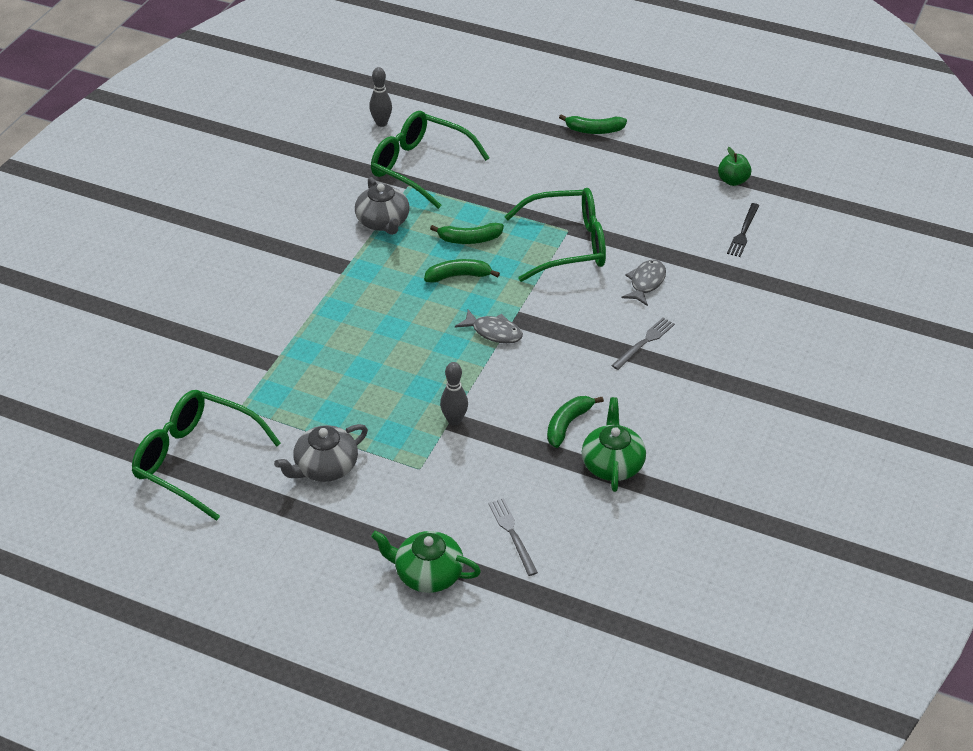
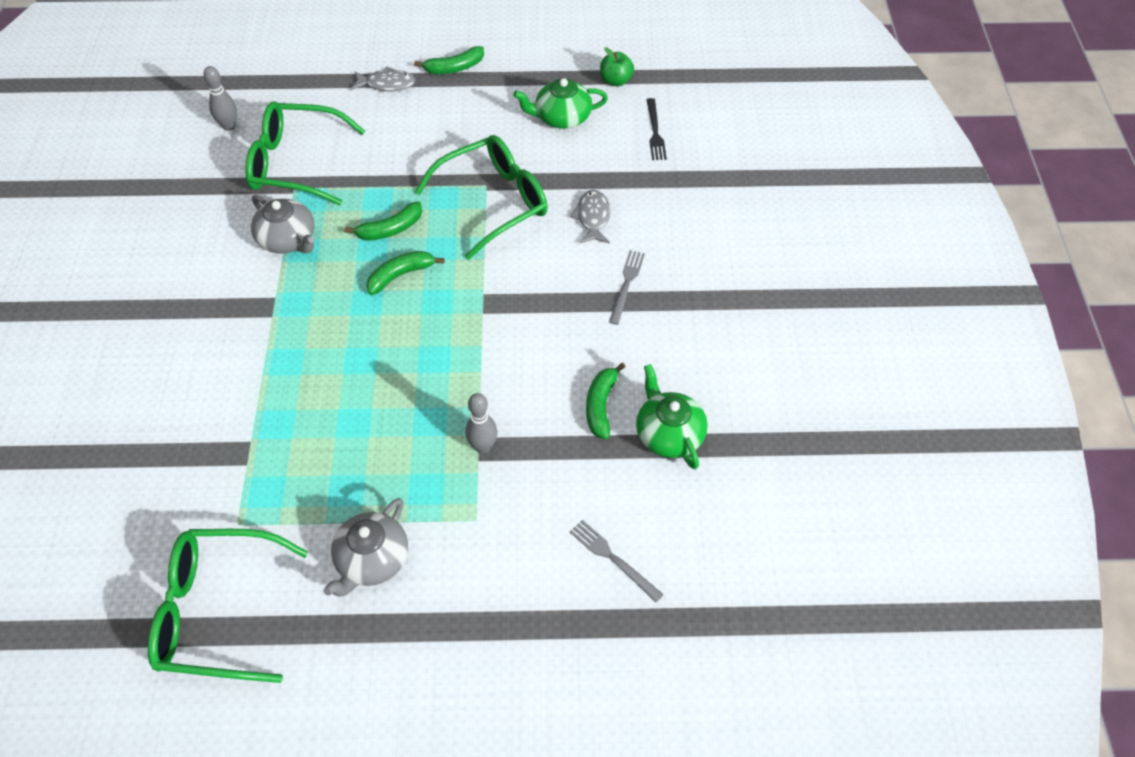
camera: 25 degrees left, 10 degrees up
(427, 573) = (550, 646): green teapot -> green teapot (561, 117)
(493, 332) = (470, 327): grey fish -> grey fish (387, 84)

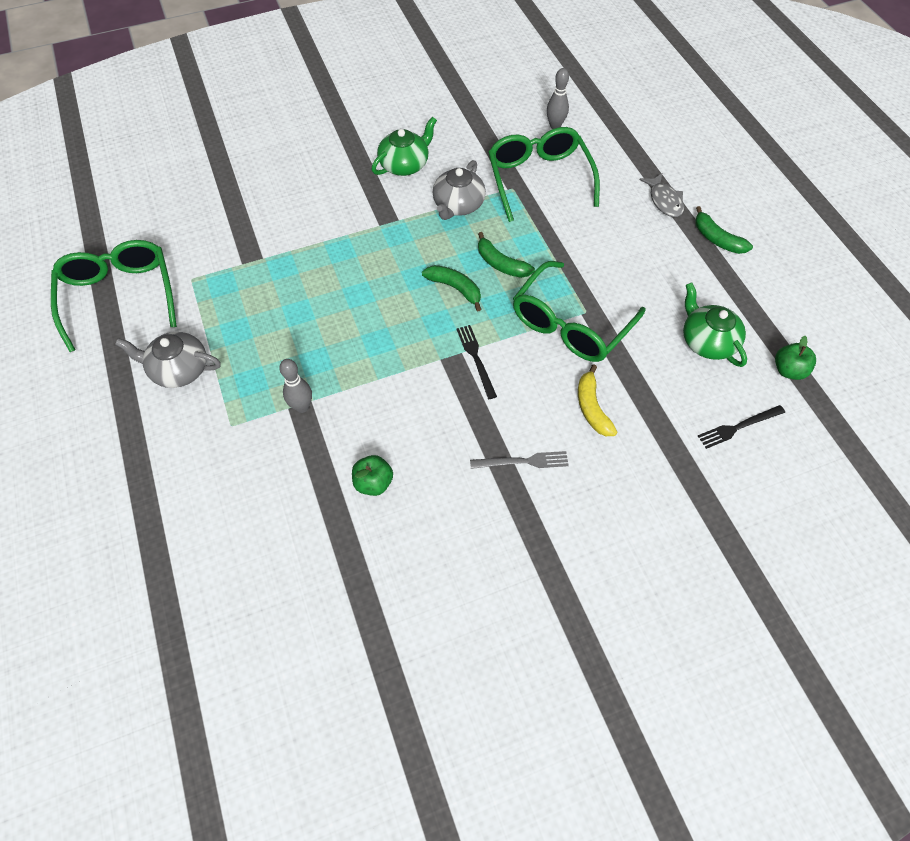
camera: 70 degrees right, 5 degrees up
(494, 202) = (570, 325): green glasses -> green glasses turned 90 degrees clockwise
(497, 284) = (476, 359): none -> black fork
(593, 217) = (592, 408): grey fish -> yellow banana
(601, 406) = (373, 483): green banana -> green apple
(613, 558) = (217, 541): grey fork -> none
(668, 434) = (361, 550): green teapot -> green teapot (405, 164)

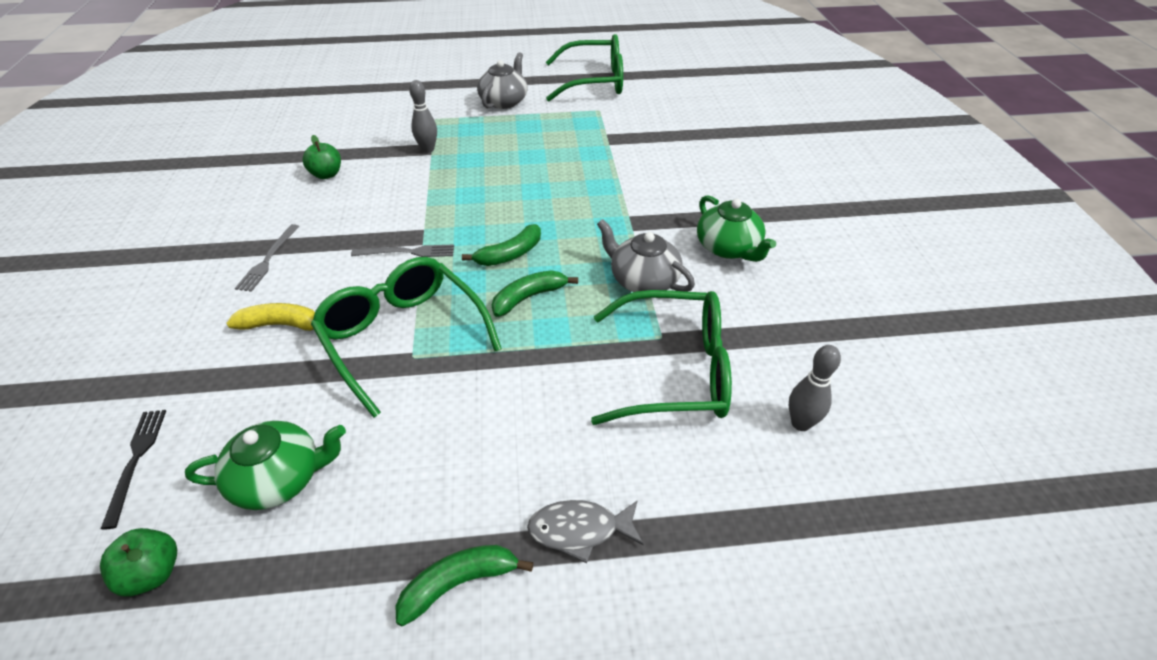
camera: 105 degrees right, 15 degrees down
(476, 359) = (407, 252): black fork -> grey fork

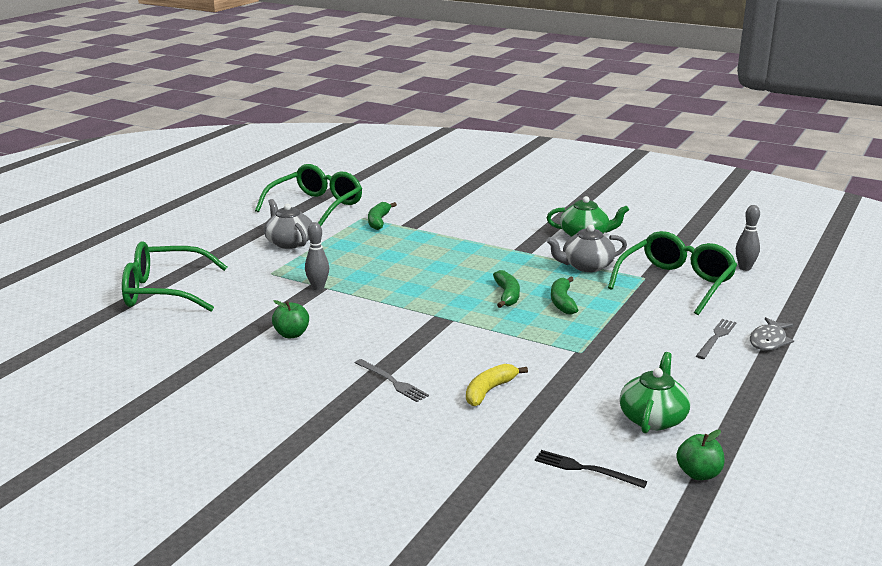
camera: 55 degrees left, 20 degrees down
(402, 336) = (555, 350): green glasses -> green glasses (163, 291)
(407, 252) = (456, 327): grey fork -> grey fork (716, 338)
(459, 583) = (779, 380): green banana -> green banana (379, 221)

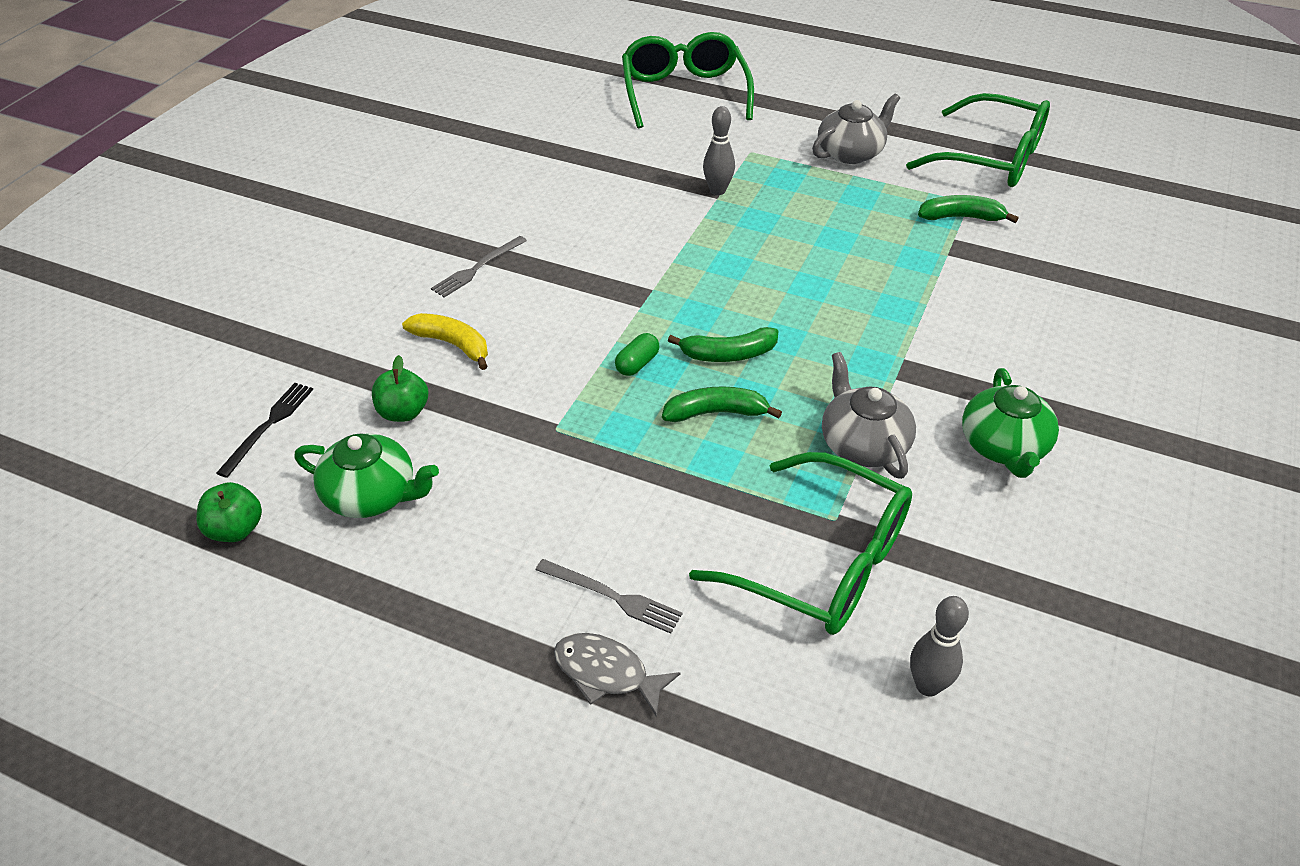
camera: 85 degrees right, 20 degrees up
(291, 334) = (588, 187): green apple -> green apple (403, 412)
(515, 323) = (637, 364): none -> green capsule

